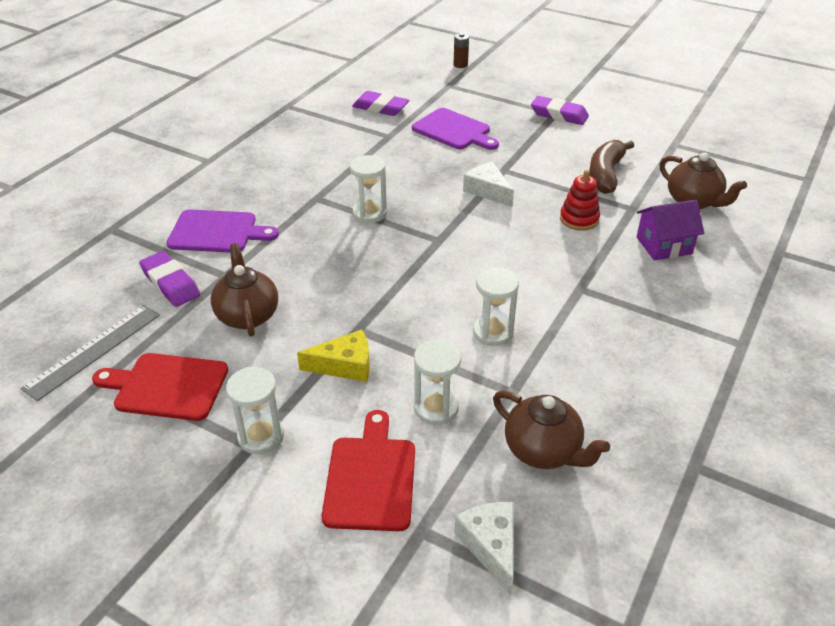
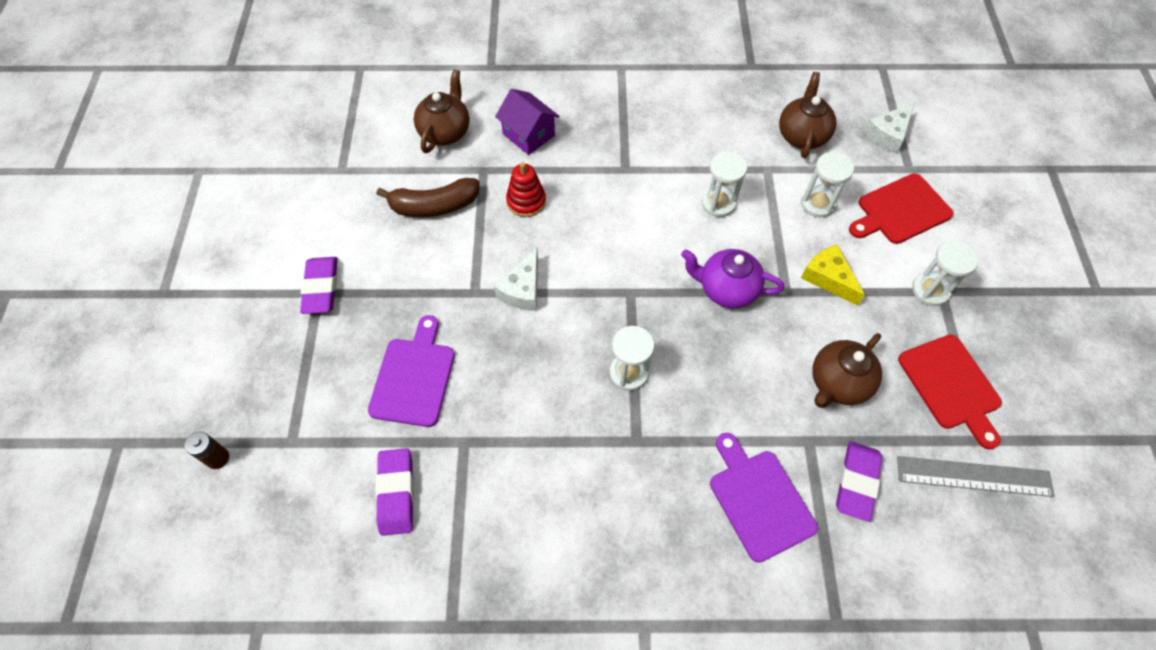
camera: 120 degrees left, 20 degrees up
(393, 293) = (726, 289): none -> purple teapot

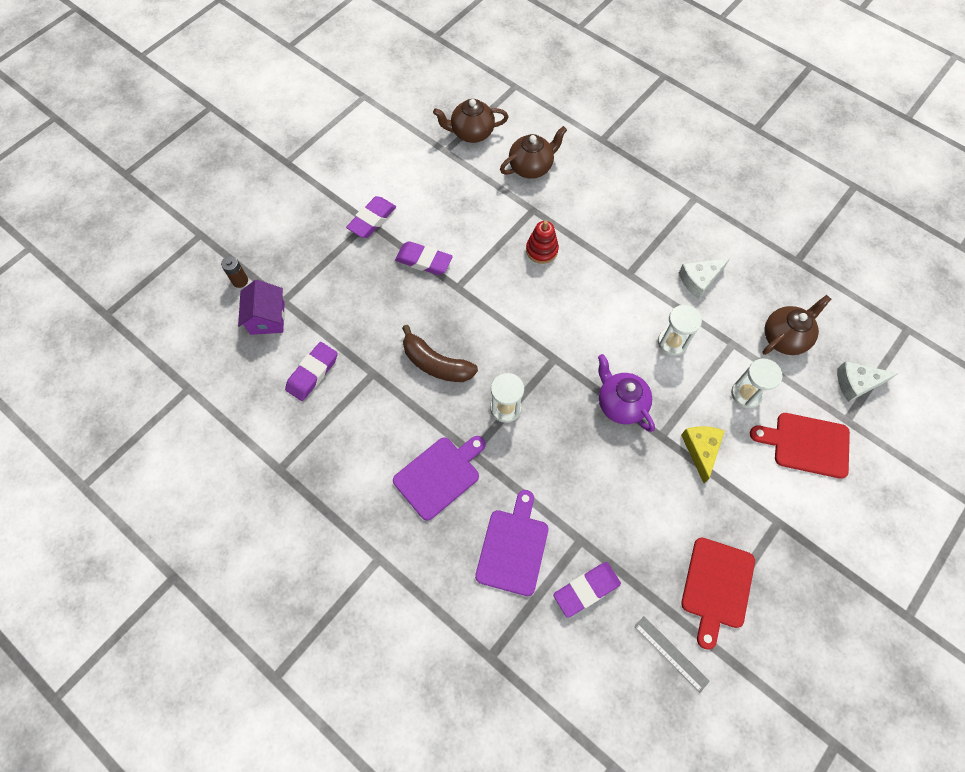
camera: 40 degrees right, 5 degrees up
(413, 377) = (377, 313): purple cutting board -> purple cutting board (439, 475)
(416, 291) = (424, 261): none -> purple eraser
(434, 206) = (481, 213): brown banana -> brown banana (436, 364)
(522, 289) = (488, 306): white cheese -> white cheese (699, 280)
(528, 135) = (584, 205): purple house -> purple house (267, 318)
(838, 383) = (637, 521): brown teapot -> brown teapot (471, 133)
(930, 290) = (770, 514): white hourglass -> none
(974, 476) = (671, 653): grey ruler -> grey ruler, size x0.66

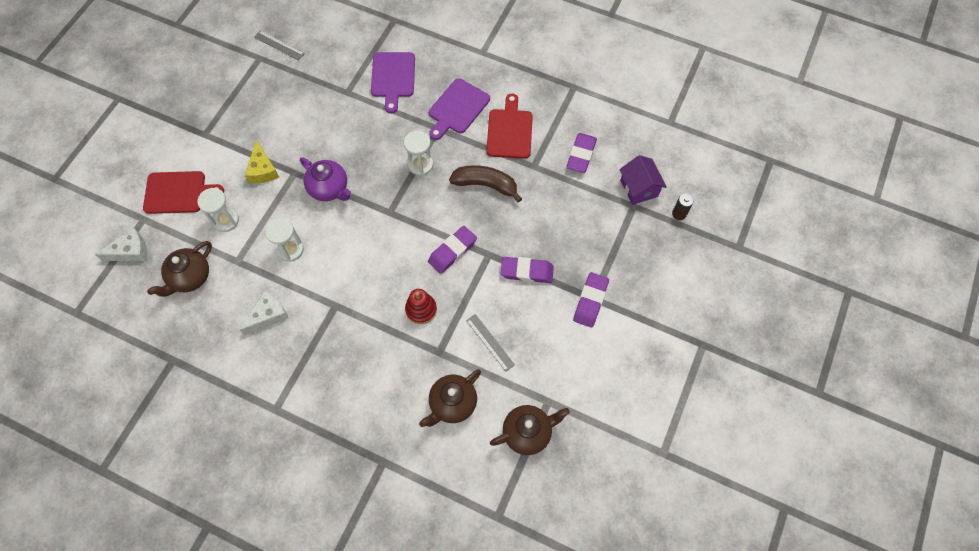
camera: 165 degrees right, 0 degrees up
(482, 207) = (490, 342): none -> grey ruler
(586, 590) = (338, 65): purple eraser -> purple eraser (452, 251)
(717, 586) = (249, 86): red cutting board -> red cutting board (509, 131)

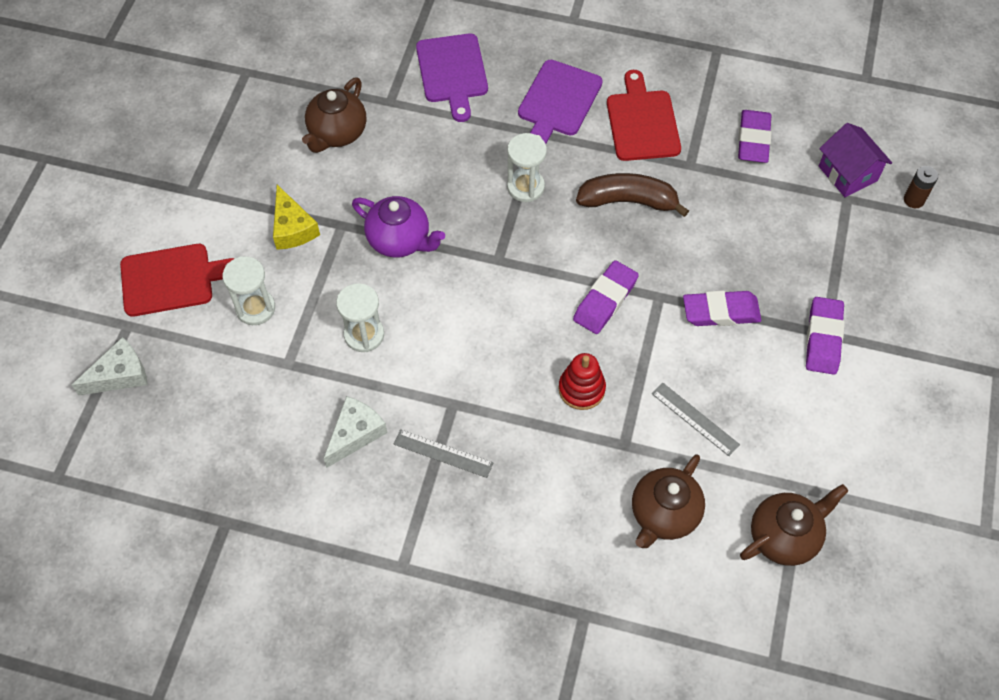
camera: 10 degrees left, 5 degrees down
(190, 277) = (222, 398): brown teapot -> brown teapot (337, 133)
(279, 45) = (271, 50): grey ruler -> grey ruler (443, 453)

